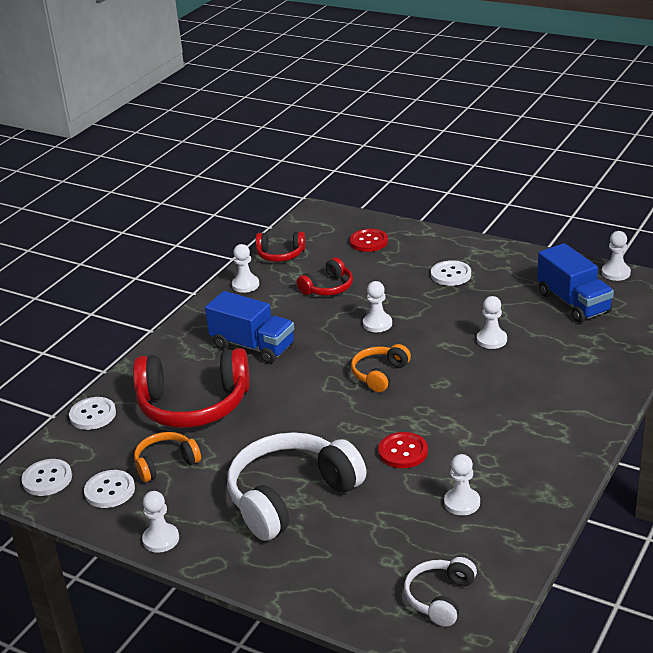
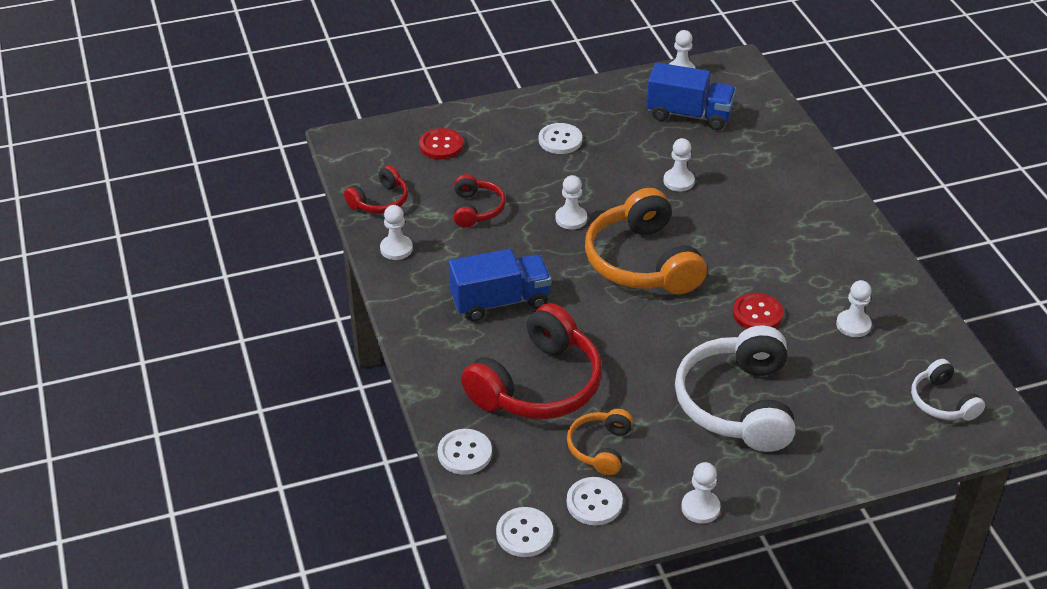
camera: 50 degrees left, 10 degrees up
(380, 374) = (642, 262): orange headphones -> orange headphones, size x1.94

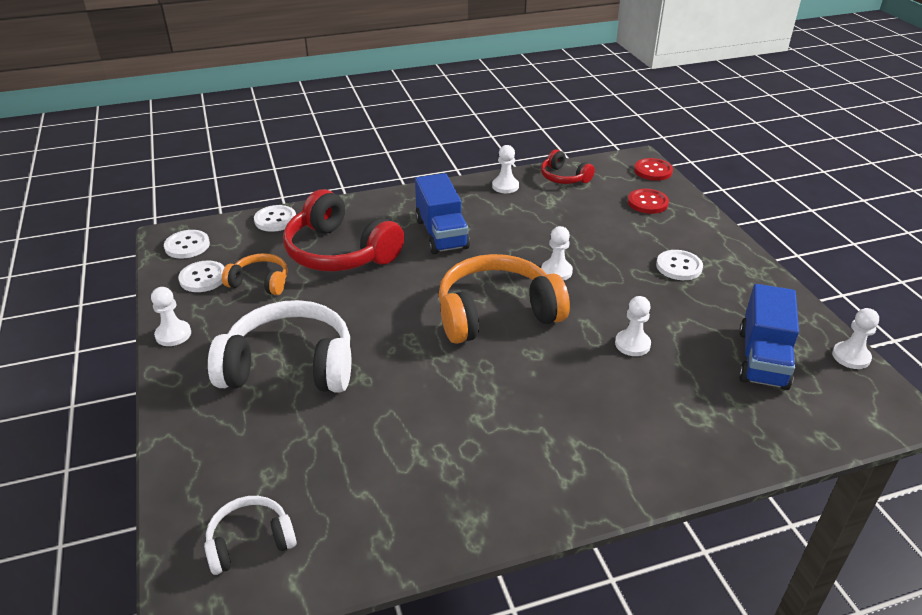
camera: 90 degrees right, 5 degrees down
(476, 209) = (561, 221): red headphones -> none
(757, 314) = (417, 390): red button -> red button (653, 171)
(853, 325) = (392, 471): white pawn -> none

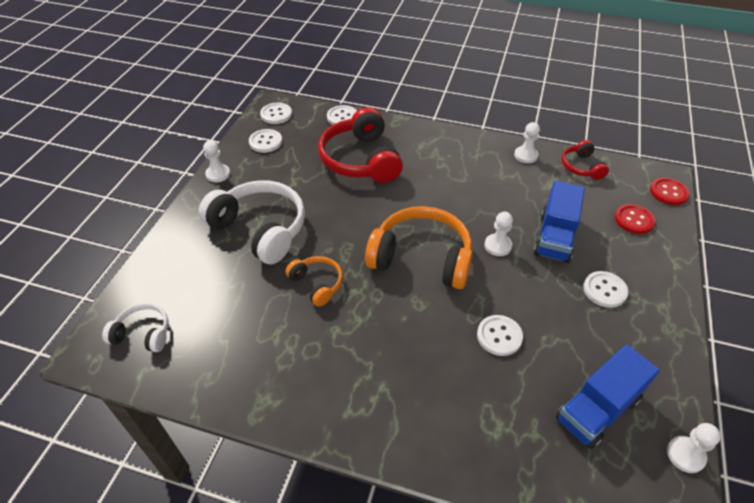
camera: 35 degrees right, 10 degrees up
(260, 282) = (294, 160): orange headphones -> orange headphones (317, 284)
(441, 234) = (441, 175): blue truck -> blue truck (554, 237)
(632, 344) = (499, 336): white pawn -> white button

